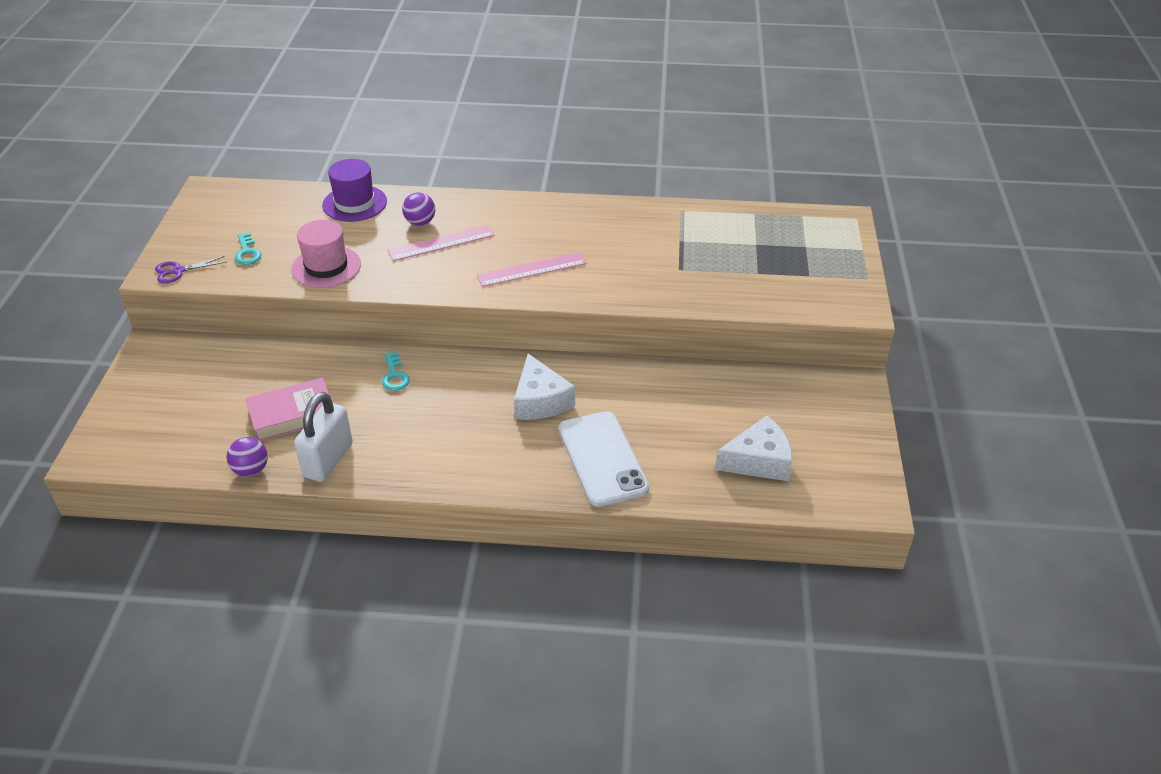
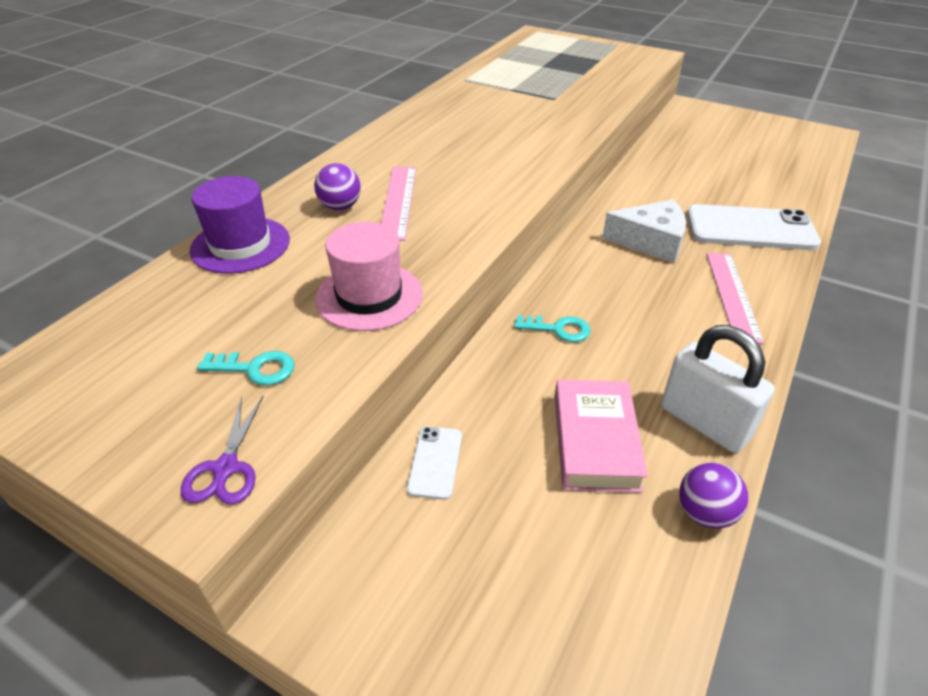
camera: 65 degrees left, 0 degrees up
(251, 357) = (435, 462): none -> white phone
(531, 269) = (498, 161): pink ruler -> pink ruler (732, 295)
(758, 461) = (771, 162): white cheese -> none

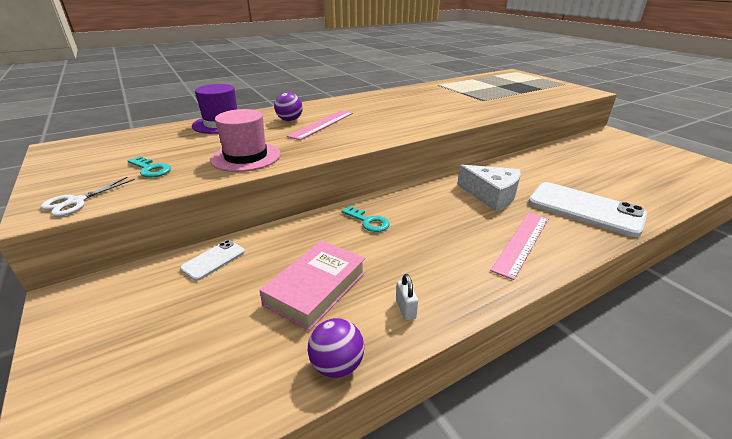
camera: 30 degrees right, 10 degrees down
(226, 468) = (76, 202): purple scissors -> white scissors
(704, 422) = (405, 309): white padlock -> white padlock, size x0.42

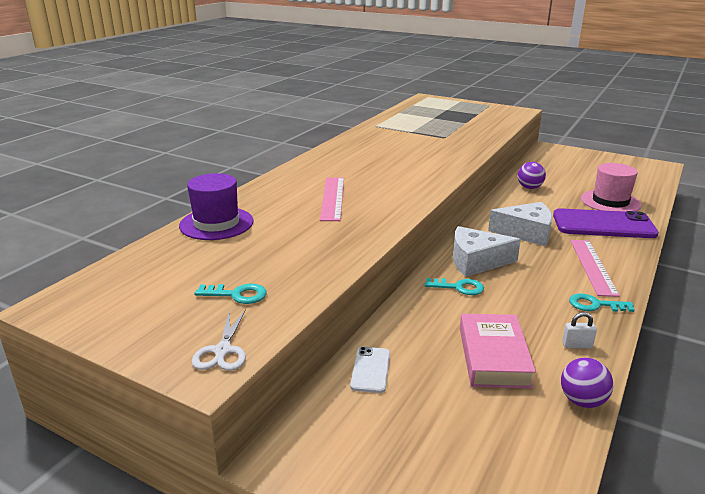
camera: 30 degrees left, 5 degrees down
(246, 157) = (317, 253): pink hat -> pink hat (610, 202)
(290, 120) = (289, 201): purple ball -> purple ball (529, 188)
(405, 309) = (577, 345): white padlock -> white padlock turned 45 degrees counterclockwise
(412, 206) = (476, 261): none -> white cheese
(476, 278) = (595, 305): none -> turquoise key
(584, 209) = (603, 225): white phone -> purple phone

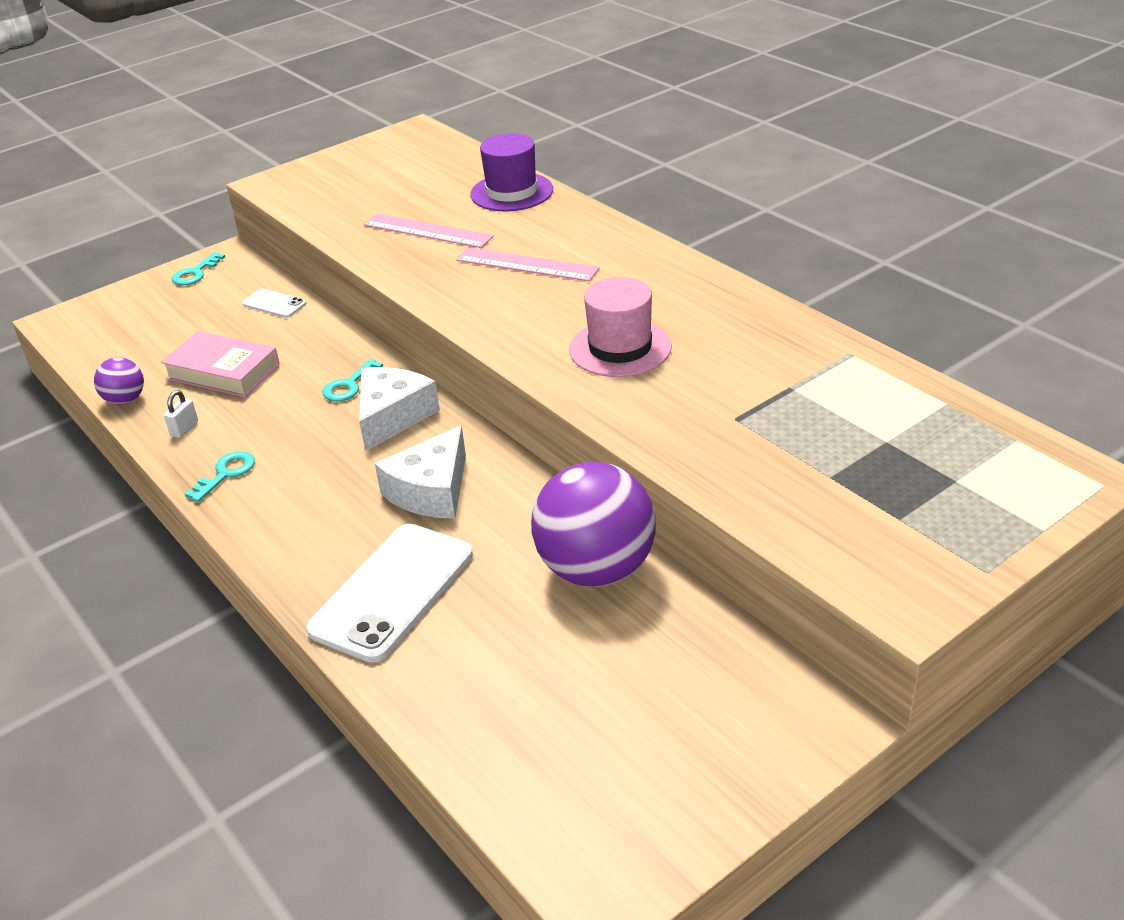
camera: 115 degrees right, 10 degrees up
(222, 351) = (285, 188): white scissors -> none
(237, 295) = (356, 197): turquoise key -> turquoise key (195, 273)
(529, 188) = (596, 569): purple ball -> purple ball, size x2.10
(592, 266) = (296, 514): pink ruler -> pink ruler (428, 231)
(603, 225) = (392, 592): purple phone -> white phone
(610, 202) = (466, 654): pink hat -> pink hat (620, 348)

